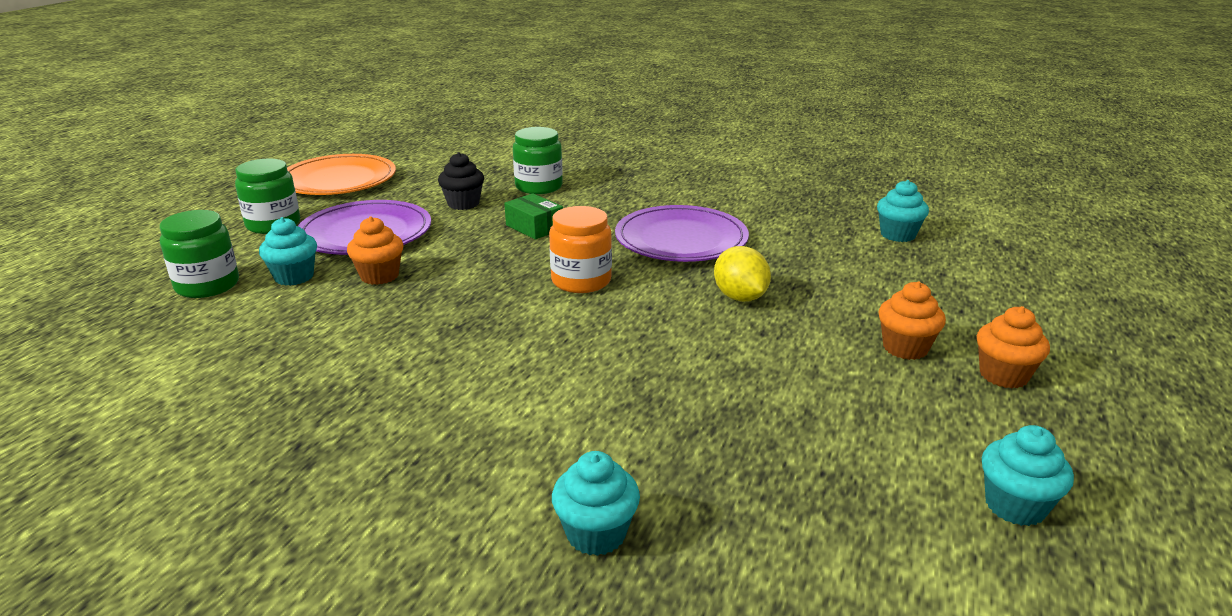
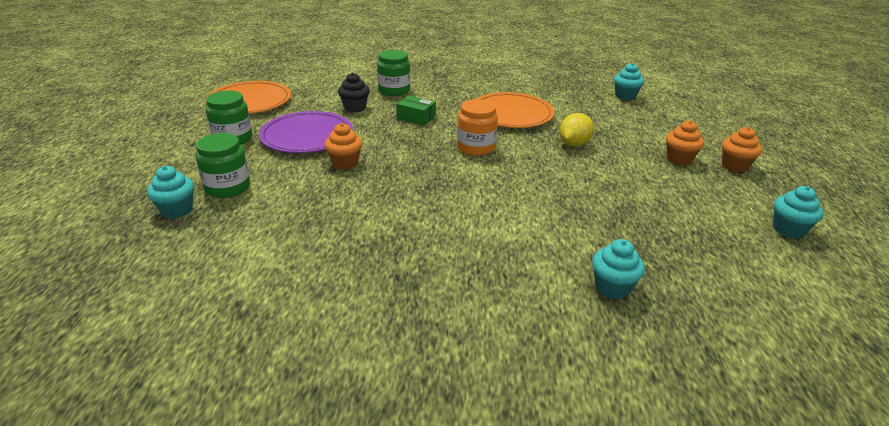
camera: 20 degrees left, 5 degrees up
(294, 277) = (286, 172): turquoise cupcake -> turquoise cupcake (177, 210)
(681, 239) = (511, 114): purple plate -> orange plate
(740, 297) = (573, 144): yellow lemon -> yellow lemon turned 75 degrees clockwise

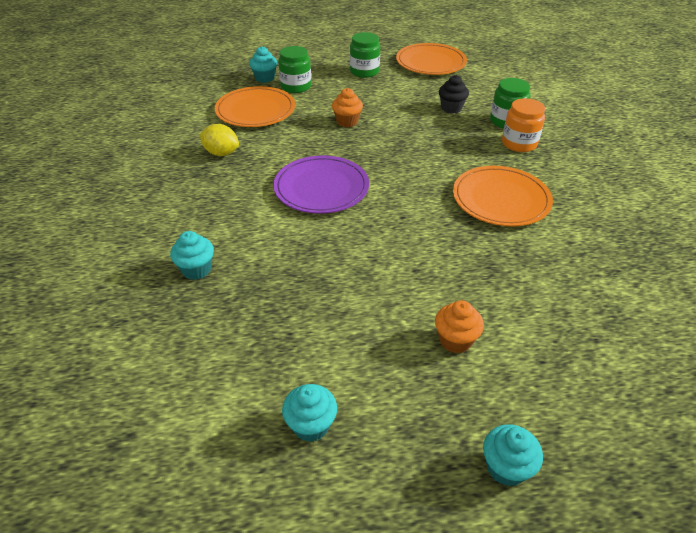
camera: 80 degrees right, 10 degrees up
(269, 224) = (255, 110): none -> orange plate
(307, 136) = (383, 98): purple plate -> purple plate (321, 188)
(416, 117) = (451, 142): green box -> none
(476, 147) = (406, 182): orange jar -> orange jar (519, 143)
(573, 144) = (449, 248): yellow lemon -> yellow lemon (221, 153)
(625, 96) = (638, 300): turquoise cupcake -> turquoise cupcake (506, 467)
(734, 166) = (463, 400): orange cupcake -> none

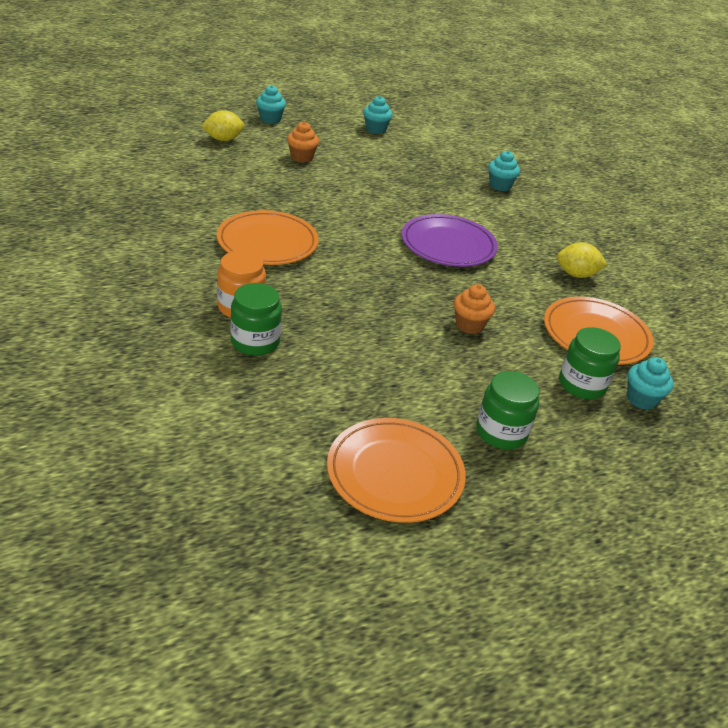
camera: 160 degrees right, 5 degrees down
(451, 108) = (336, 360): black cupcake -> none
(580, 393) = (223, 139): none -> yellow lemon

